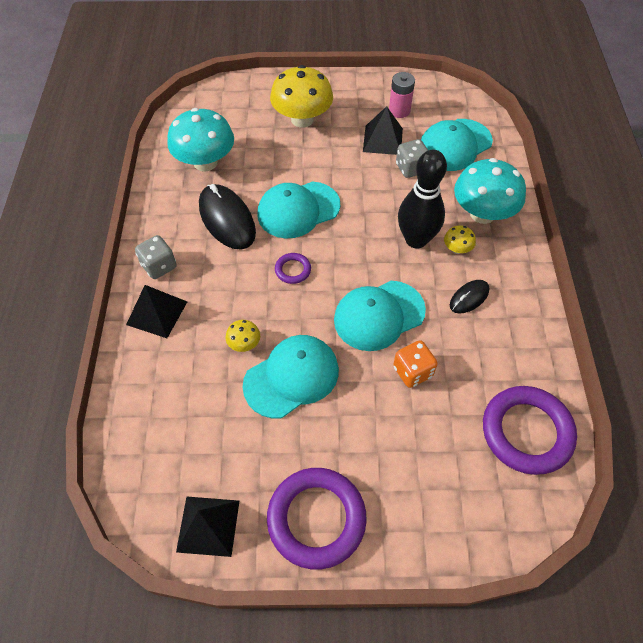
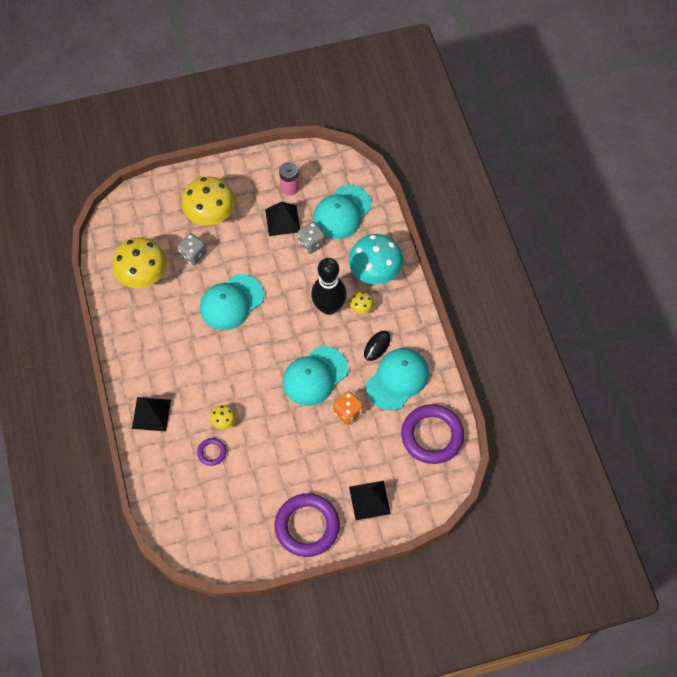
camera: 15 degrees left, 5 degrees up
(159, 266) = (139, 376): grey dice -> grey dice (193, 255)
(205, 162) = (143, 276): turquoise mushroom -> yellow mushroom
(208, 526) = (238, 549): black pyramid -> black pyramid (369, 500)
(227, 219) = (178, 324): black mouse -> none
(291, 377) = (264, 437): turquoise cap -> turquoise cap (397, 379)
(293, 270) = (242, 355): purple ring -> purple ring (212, 452)

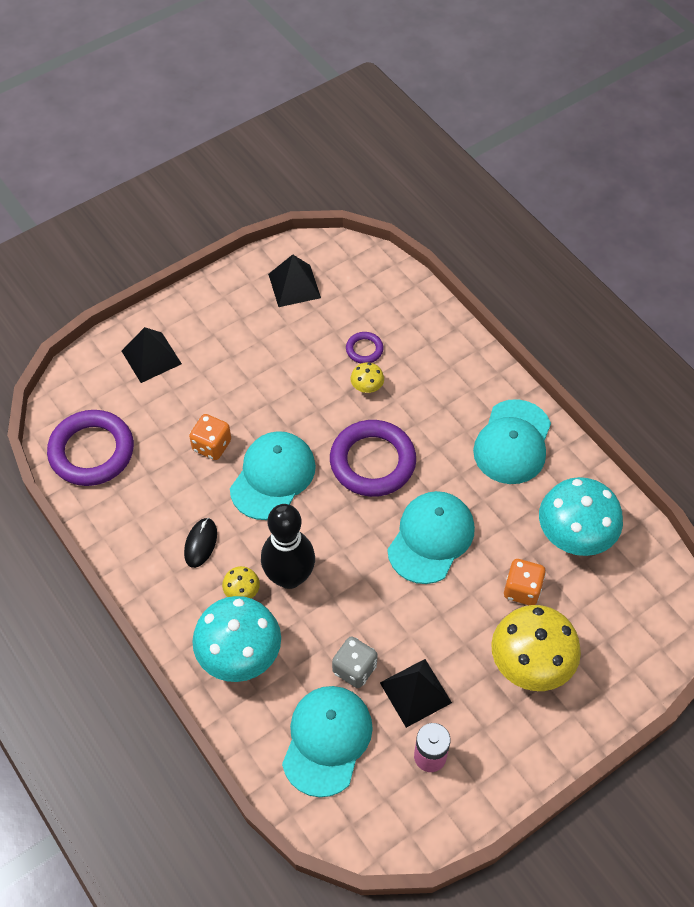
camera: 160 degrees right, 5 degrees down
(143, 276) = (574, 535): yellow mushroom -> turquoise mushroom
(151, 414) = (461, 368): black pyramid -> black pyramid (294, 285)
(193, 255) = (522, 589): grey dice -> orange dice
(307, 526) = (217, 309): purple ring -> purple ring (372, 462)
(397, 379) = (158, 508): turquoise cap -> turquoise cap (512, 442)

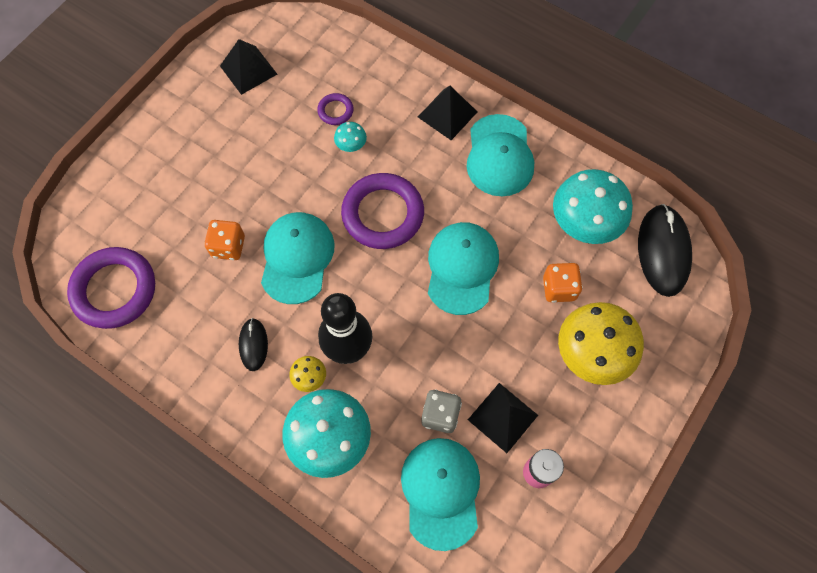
camera: 20 degrees left, 10 degrees up
(151, 357) = (138, 179): black pyramid -> black pyramid (447, 114)
(367, 387) = (351, 145): yellow mushroom -> turquoise mushroom
(647, 589) = (663, 251): none -> black mouse

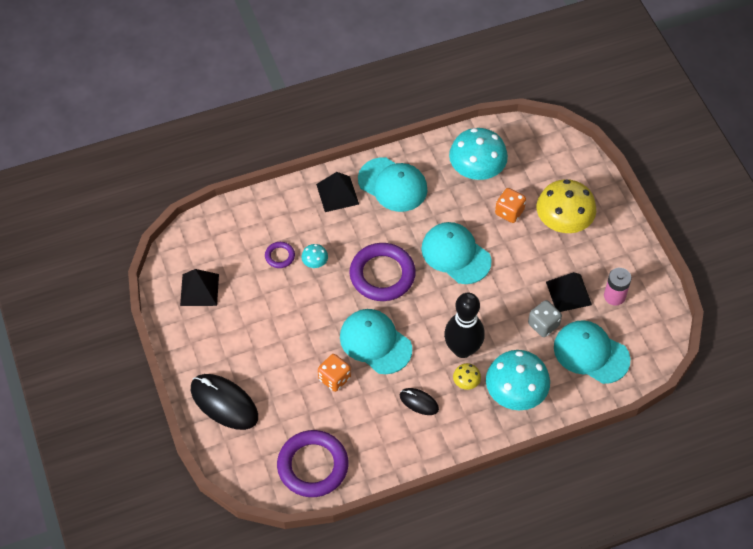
camera: 55 degrees left, 10 degrees down
(663, 251) = (526, 143): black mouse -> black mouse (224, 403)

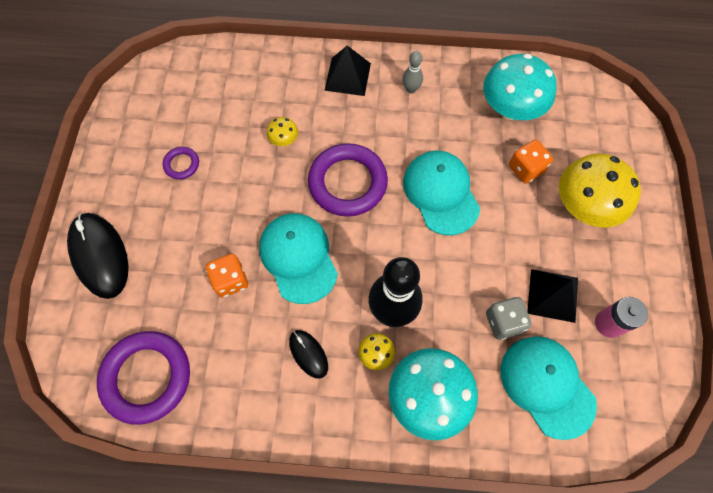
camera: 25 degrees right, 10 degrees up
(199, 289) = (152, 120): black pyramid -> none
(280, 256) = (252, 118): purple ring -> purple ring (182, 164)
(315, 263) = (284, 140): turquoise mushroom -> yellow mushroom
(393, 185) = (411, 89): turquoise cap -> grey bowling pin

